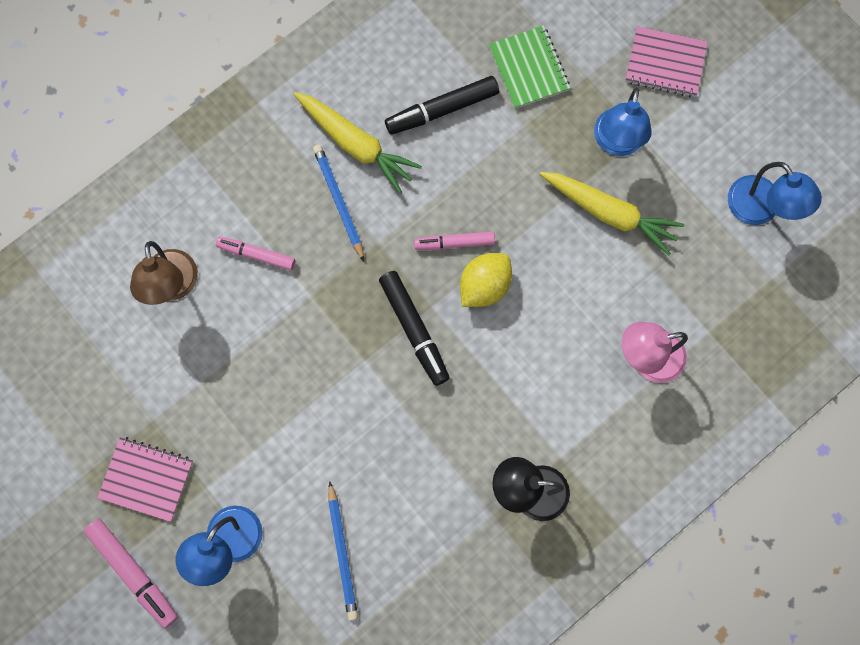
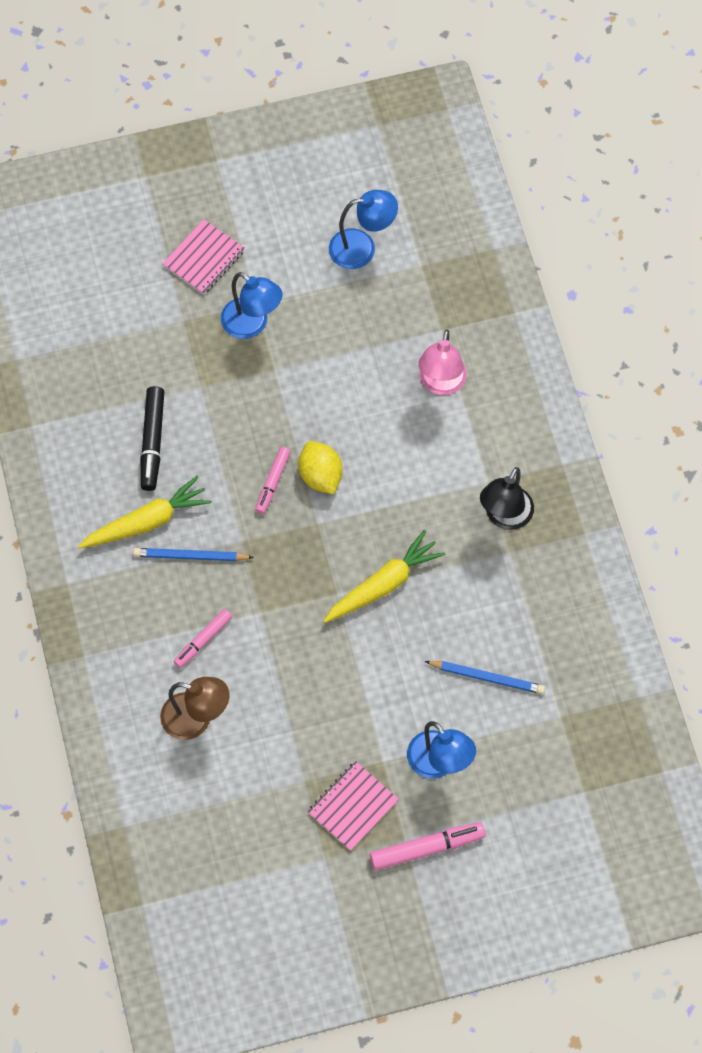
camera: 65 degrees left, 10 degrees down
(414, 329) = (330, 544): black marker -> none
(529, 68) = (152, 360): green notebook -> none
(609, 213) = (308, 356): yellow carrot -> yellow carrot (383, 584)

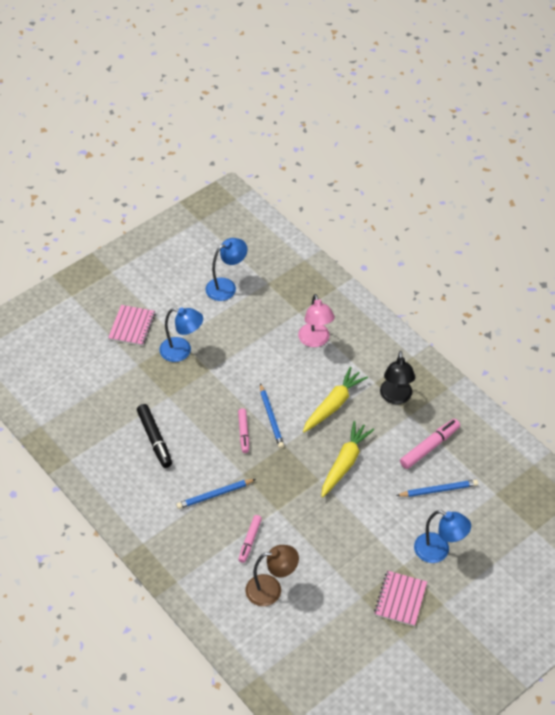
camera: 25 degrees left, 15 degrees down
(147, 522) = (176, 486): yellow carrot -> yellow carrot (333, 405)
(320, 476) = (271, 418): yellow lemon -> blue pencil
(426, 848) = (460, 604): pink marker -> pink marker (429, 447)

